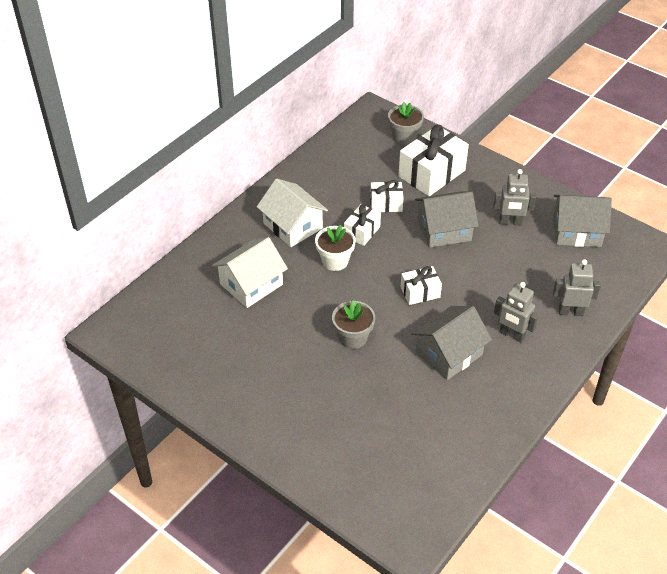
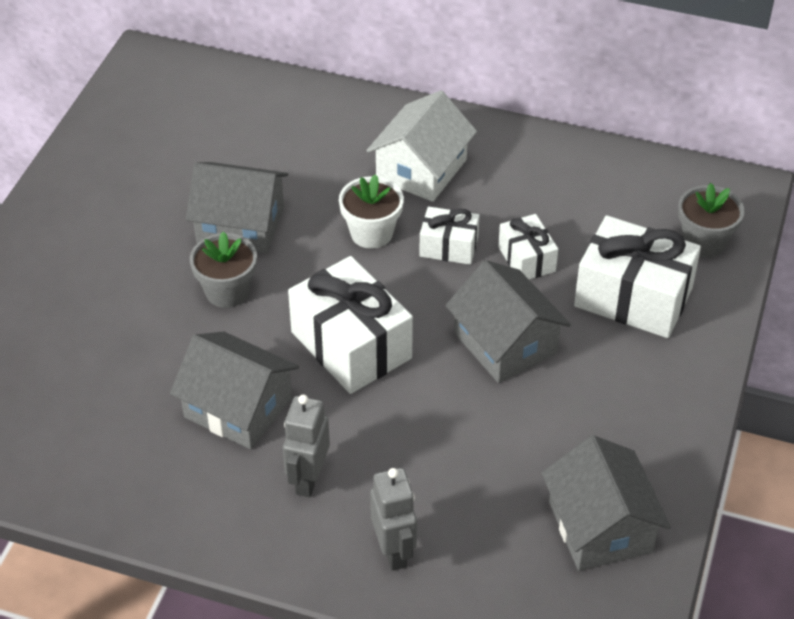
camera: 70 degrees right, 0 degrees up
(251, 284) = (285, 160): white house -> none
(298, 318) = (240, 225): none -> grey house
(420, 292) = (351, 345): white gift -> white gift, size x1.84
(510, 222) = (571, 426): grey robot -> none

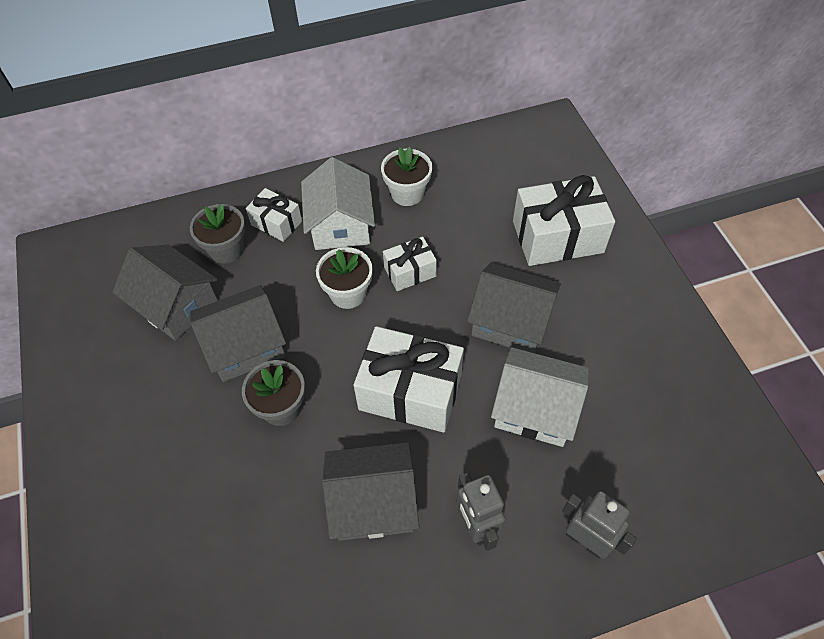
camera: 35 degrees left, 10 degrees up
(454, 426) = (535, 408): none -> white house
(515, 176) = (407, 193): none -> white flower pot
(526, 259) = (468, 250): white gift -> white gift (276, 223)
(600, 527) = (691, 419): grey house -> grey house (176, 305)
(704, 242) = (562, 173): grey flower pot -> grey flower pot (226, 249)

